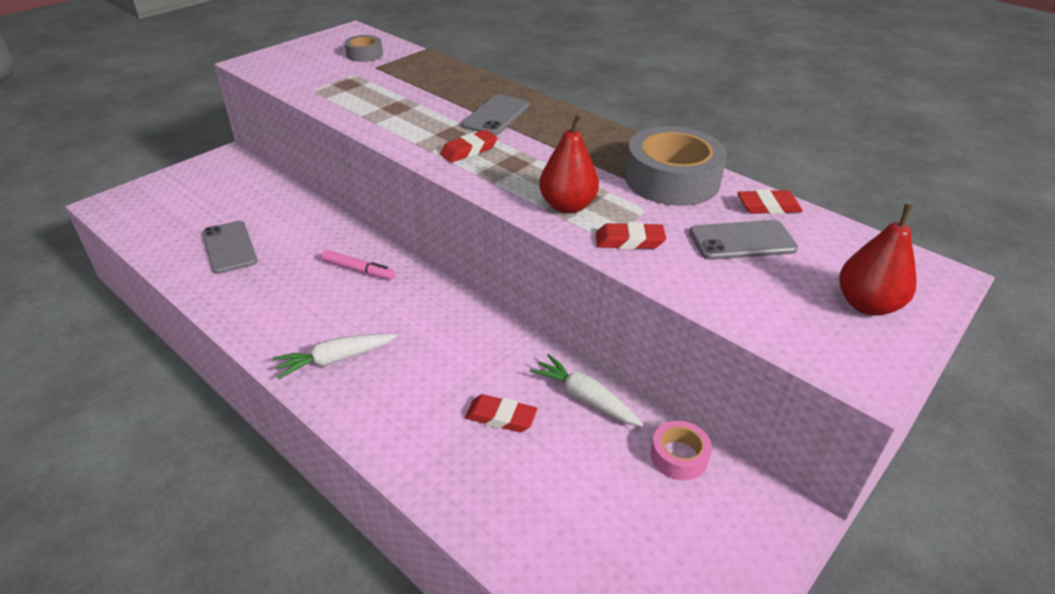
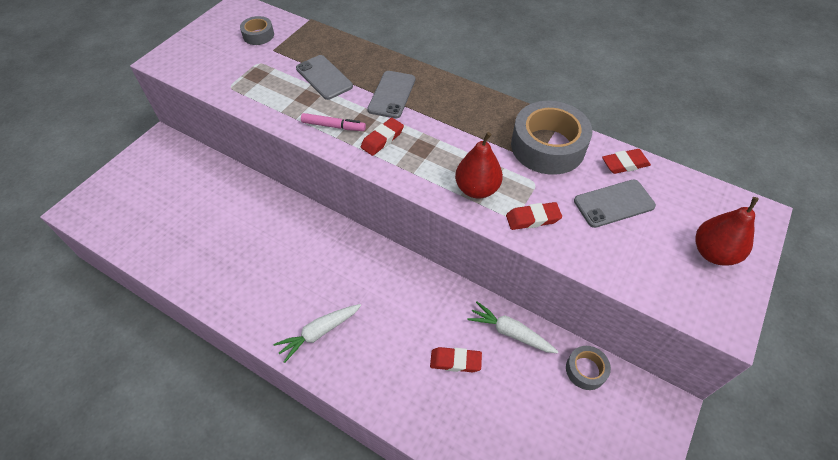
camera: 10 degrees left, 15 degrees up
(229, 247) = (197, 237): grey phone -> grey phone (324, 77)
(358, 270) = (308, 242): pink marker -> pink marker (333, 126)
(679, 456) = (585, 370): pink tape -> grey tape

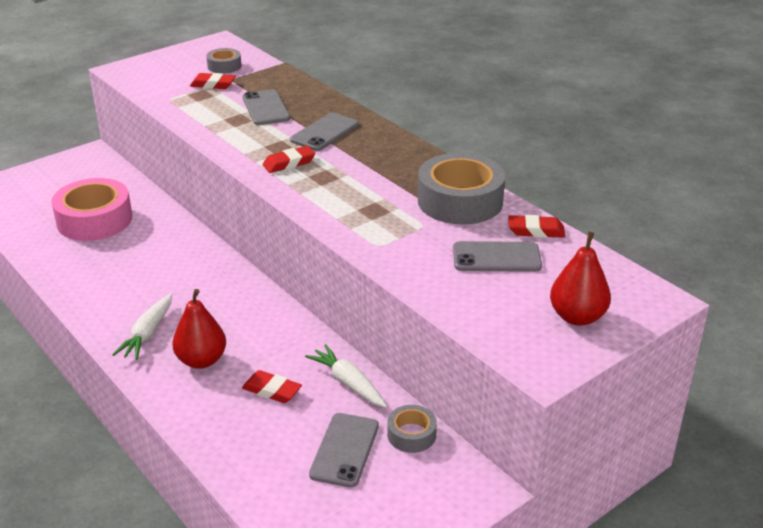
camera: 20 degrees right, 20 degrees down
(203, 216) = (94, 220): none -> pink tape
(319, 332) = (148, 334): white carrot -> white carrot turned 60 degrees counterclockwise
(333, 126) = (247, 145): pink marker -> none
(477, 189) = (356, 217): red pear -> red pear (201, 360)
(533, 218) = (397, 250): red eraser -> red eraser (213, 85)
(545, 405) = (344, 450): none -> grey phone

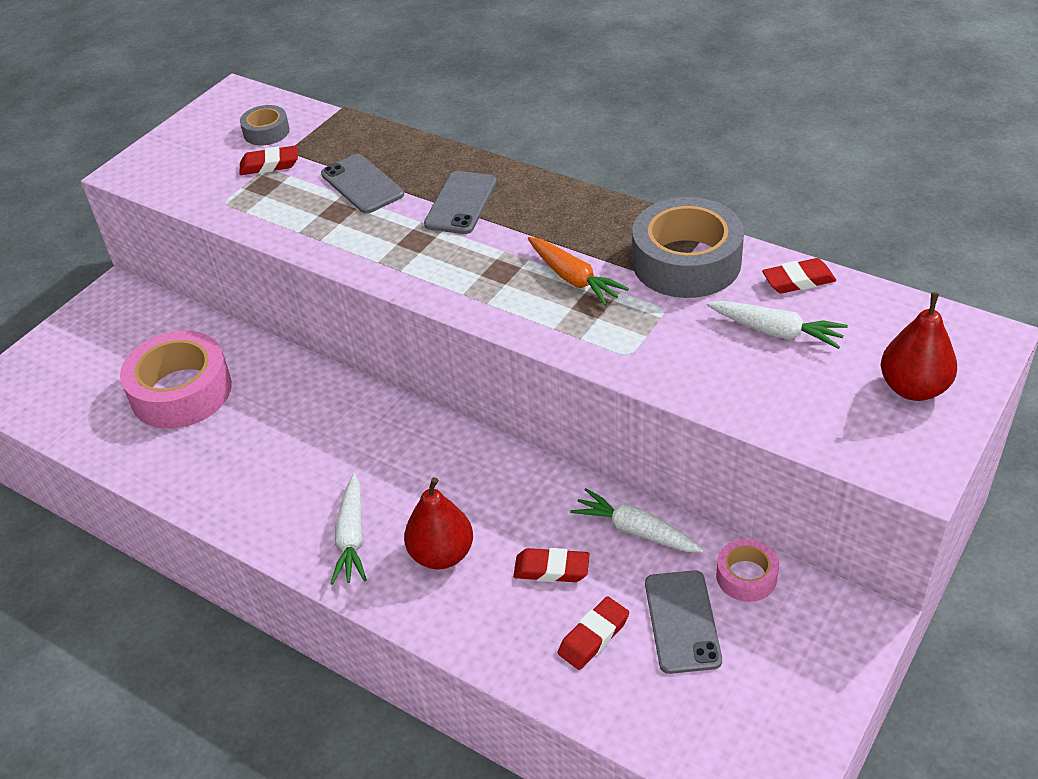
camera: 15 degrees left, 10 degrees up
(289, 163) = (444, 261): red eraser -> red eraser (593, 636)
(371, 192) = (573, 278): none -> orange carrot
(411, 434) = (746, 576): grey tape -> pink tape
(496, 257) = (776, 331): grey phone -> white carrot

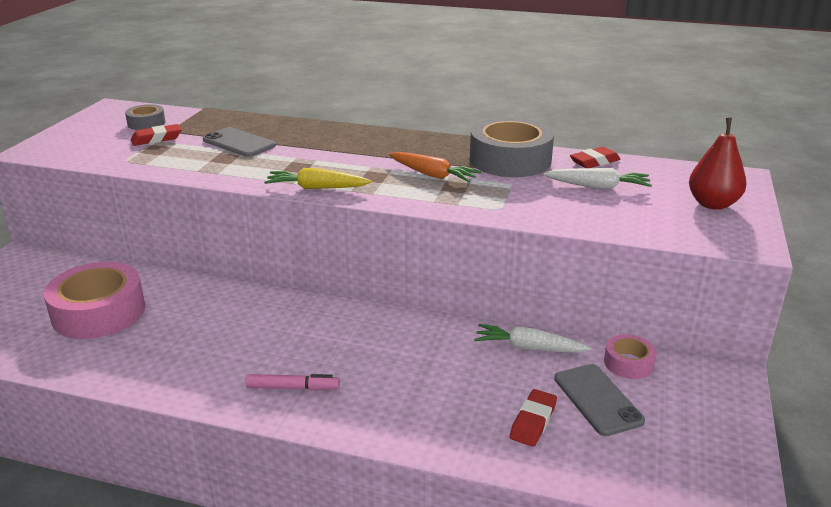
camera: 20 degrees left, 15 degrees down
(352, 537) = (292, 388): white carrot -> pink marker
(424, 284) = (317, 188): none -> yellow carrot
(442, 554) = (377, 387): red pear -> none
(461, 203) = (323, 146): grey phone -> none
(551, 569) = (475, 382): red eraser -> none

